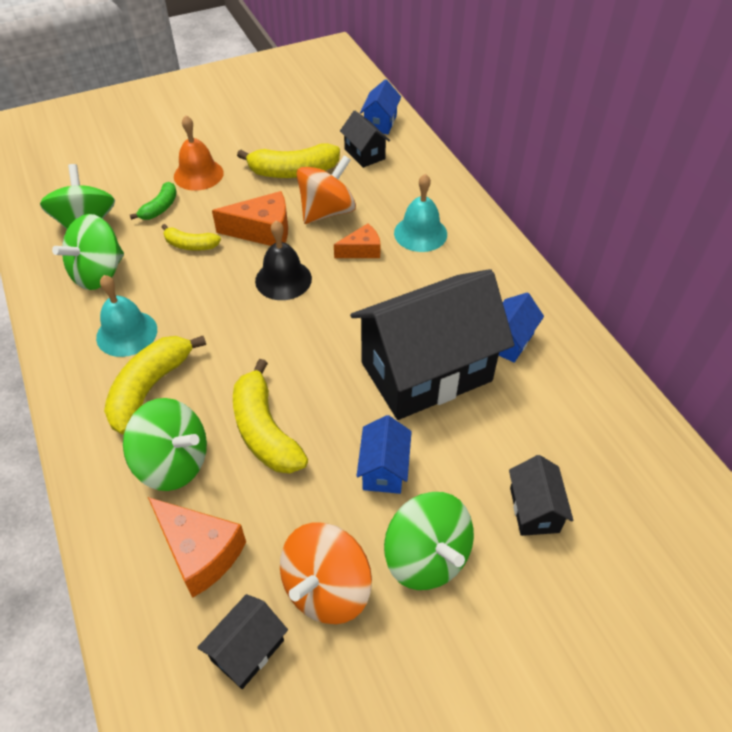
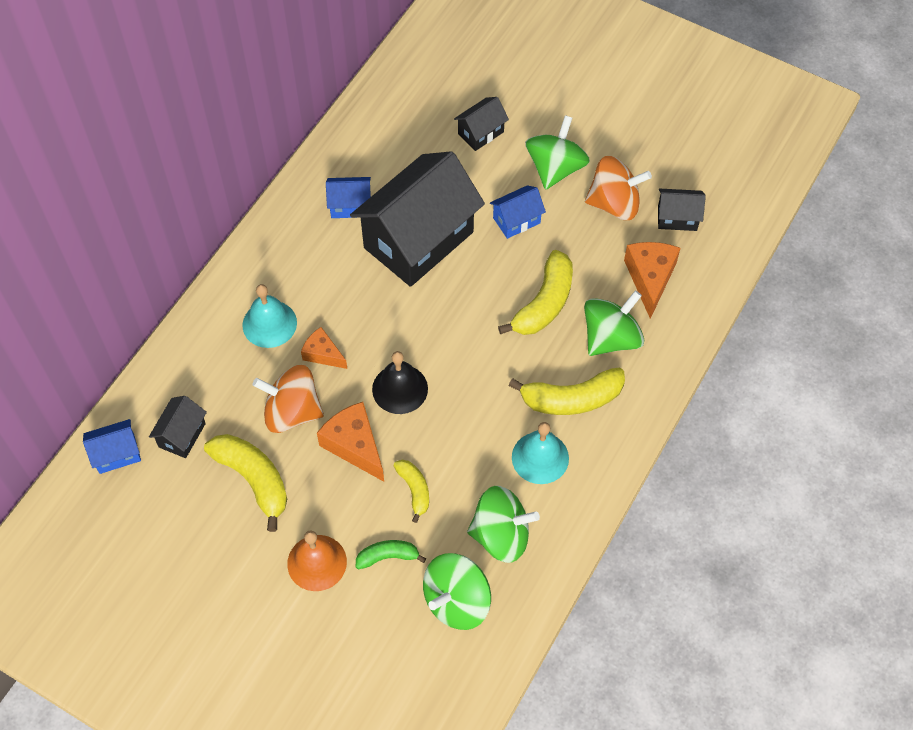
camera: 125 degrees left, 10 degrees up
(173, 463) = (611, 338): green spinning top -> green spinning top turned 60 degrees clockwise
(426, 371) = (418, 240): black house -> black house turned 75 degrees counterclockwise

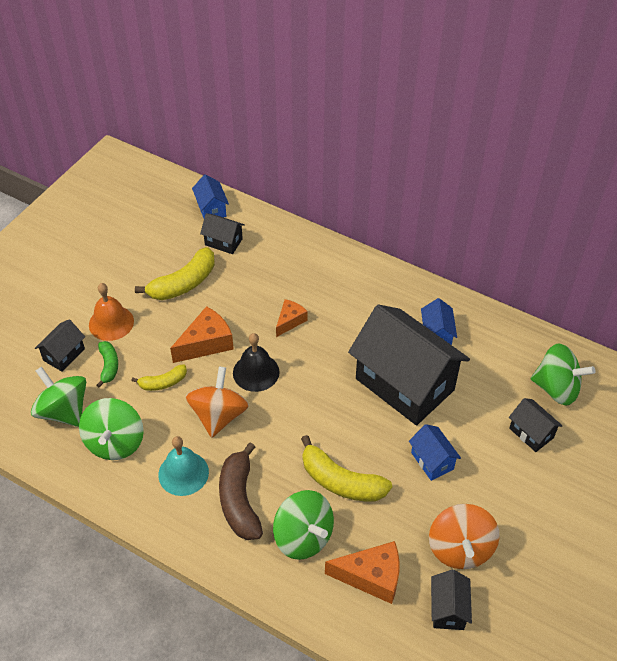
camera: 90 degrees right, 10 degrees down
(269, 324) = (318, 287): turquoise bell -> none
(292, 412) = (239, 303): orange spinning top -> orange spinning top (218, 415)
(368, 615) = (64, 354): none -> black house
(555, 168) = (497, 496): green spinning top -> green spinning top (556, 388)
(571, 399) = (239, 500): yellow banana -> brown banana

